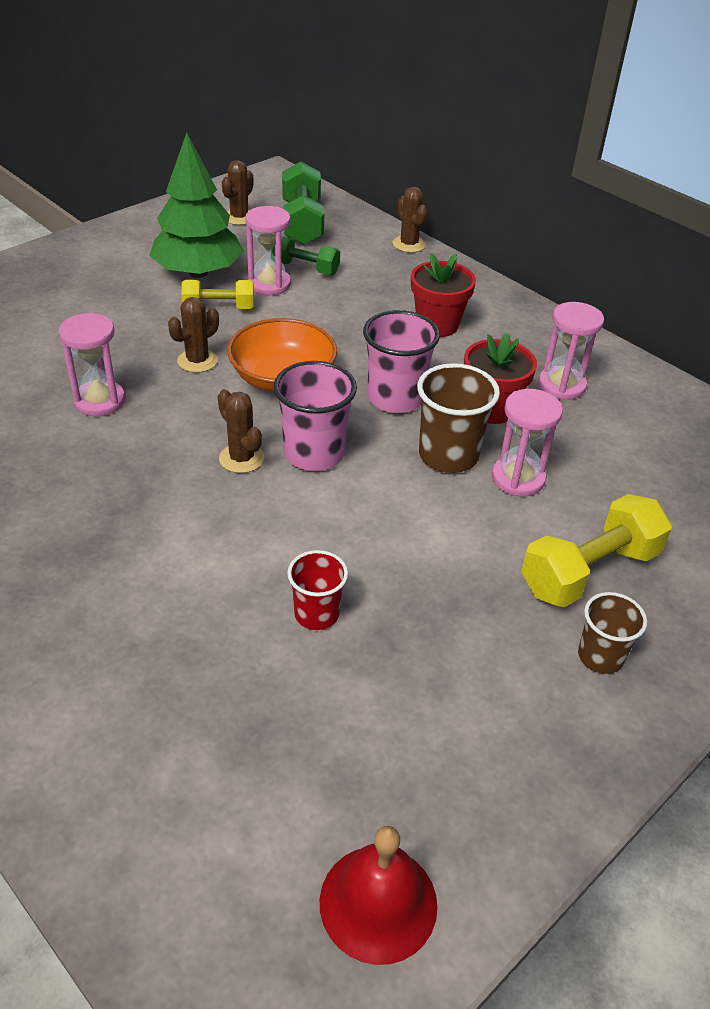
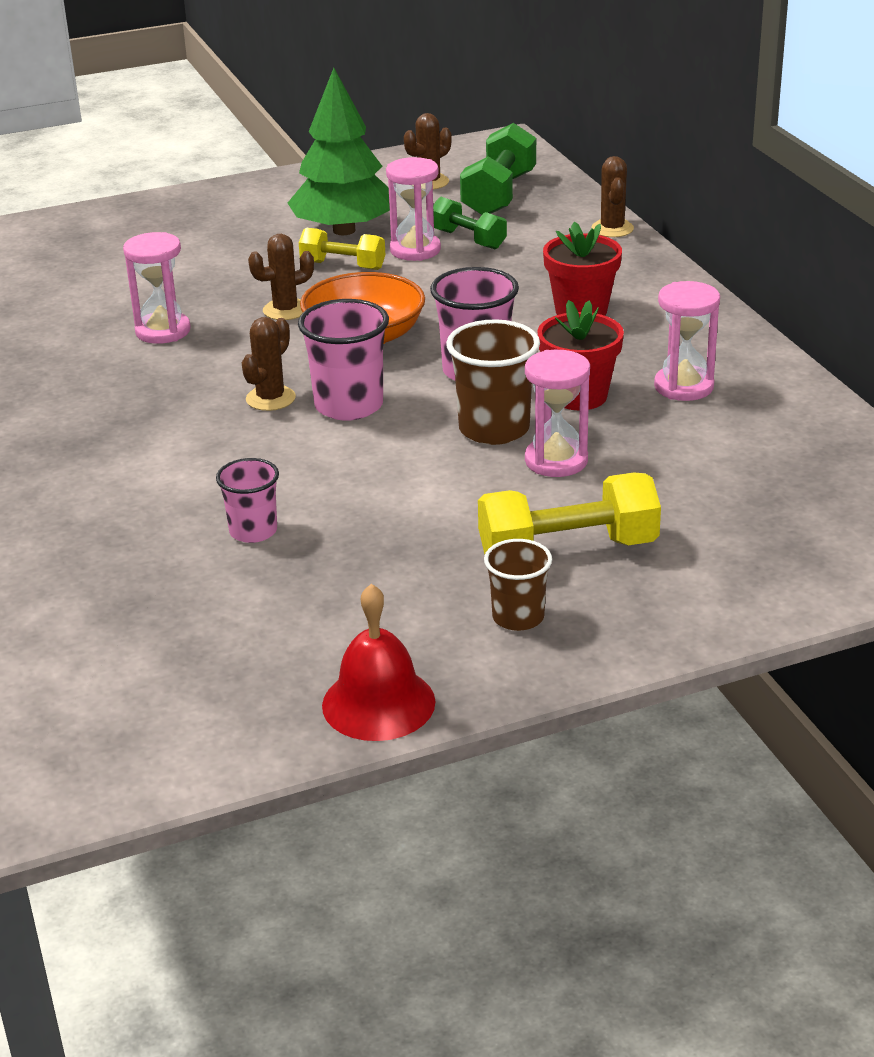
camera: 25 degrees right, 10 degrees down
(241, 458) = (270, 398): brown cactus -> brown cactus turned 45 degrees clockwise
(316, 614) = (253, 531): red cup -> pink cup
(378, 903) = (155, 735): red bell -> red bell (378, 703)

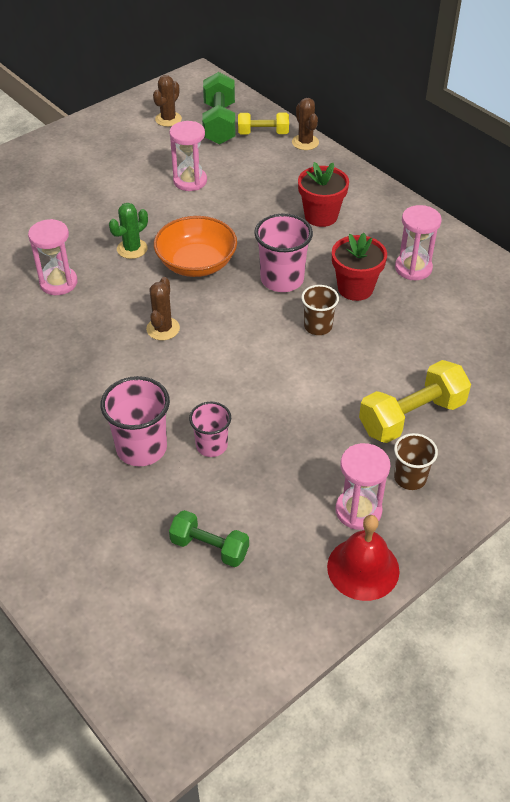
camera: 20 degrees left, 15 degrees up
(285, 310) = (132, 249): brown cactus -> green cactus
(343, 265) = (149, 202): yellow dumbbell -> yellow dumbbell (263, 133)
(344, 230) = (134, 171): green tree -> none
(349, 406) = (217, 325): pink cup -> pink cup (141, 448)
(468, 239) = (219, 166): green dumbbell -> green dumbbell (209, 547)
(494, 429) = (318, 326): brown cup -> brown cup, size x0.62
(556, 461) = (368, 345): pink hourglass -> pink hourglass (358, 510)

